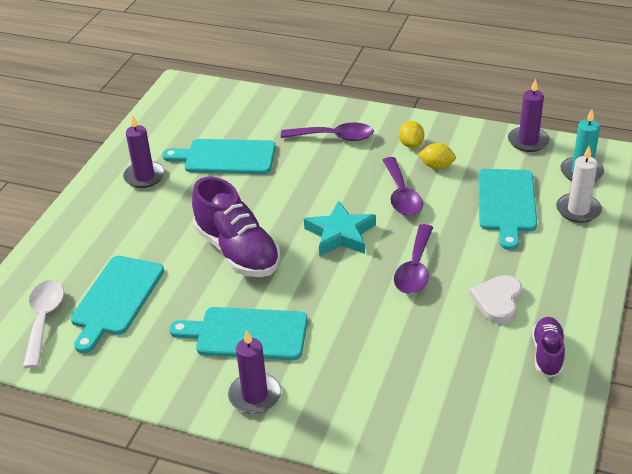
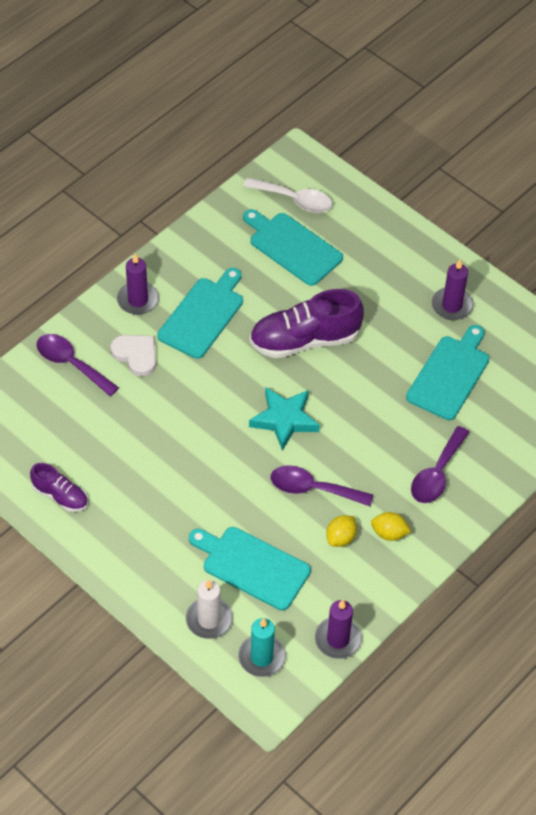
camera: 110 degrees right, 15 degrees up
(415, 269) = (208, 454): purple spoon -> purple spoon (71, 364)
(497, 301) = (135, 493): white heart -> white heart (136, 355)

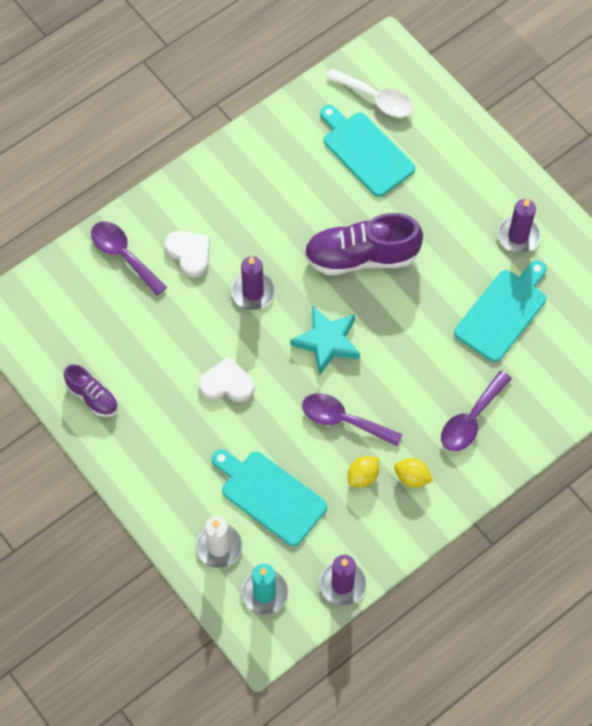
camera: 10 degrees right, 10 degrees up
(138, 300) = (200, 193): purple candle -> purple candle (253, 292)
(192, 469) = (227, 384): none -> white heart
(203, 315) = (263, 217): turquoise cutting board -> none

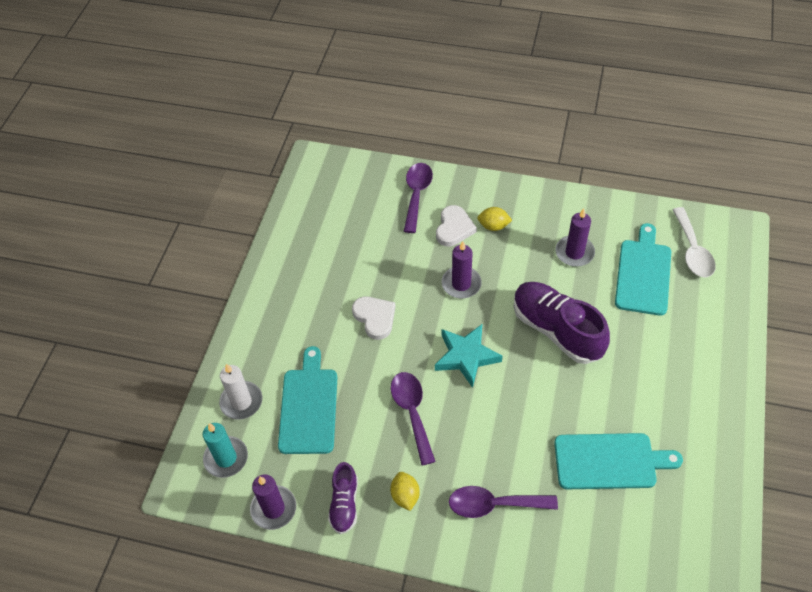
camera: 55 degrees right, 10 degrees down
(92, 397) = (296, 249): purple shoe -> purple shoe (344, 504)
(363, 476) = (376, 459): yellow lemon -> yellow lemon (493, 226)
(518, 236) = (687, 424): purple candle -> purple candle (574, 252)

